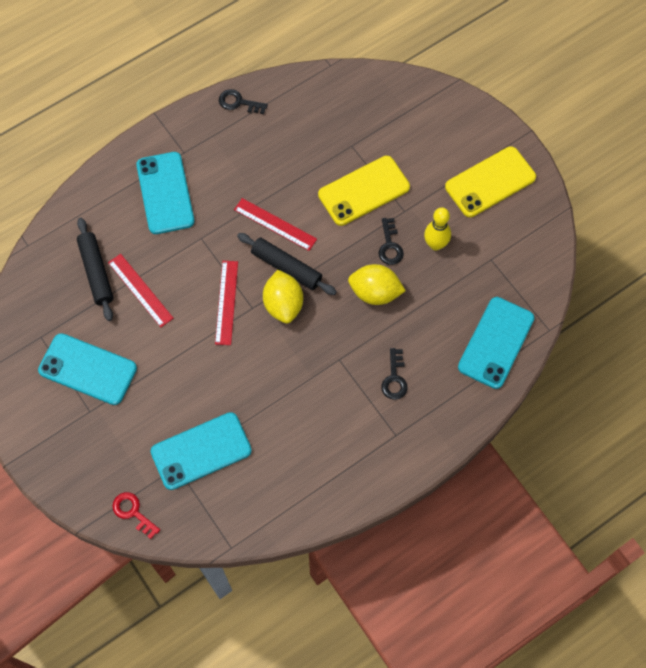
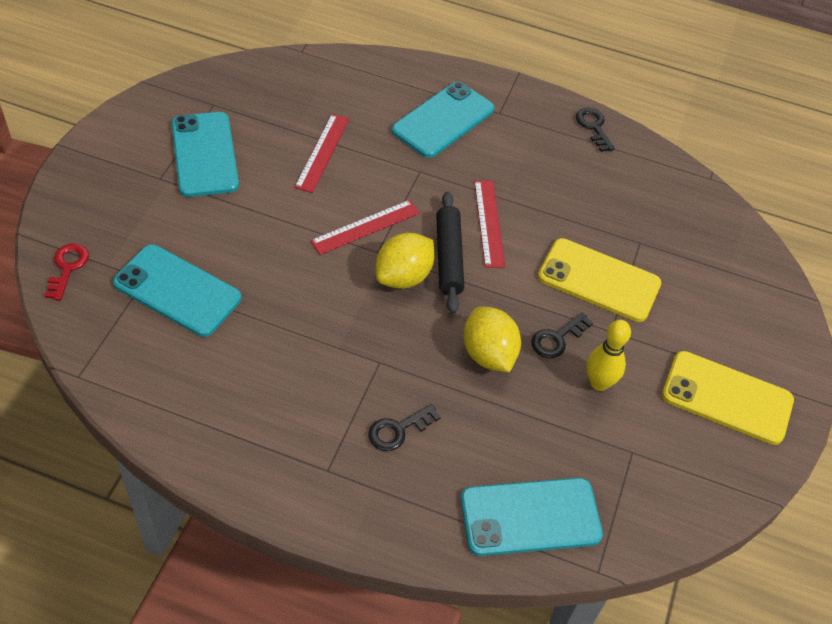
camera: 50 degrees right, 15 degrees down
(96, 272) = (314, 111): black rolling pin -> none

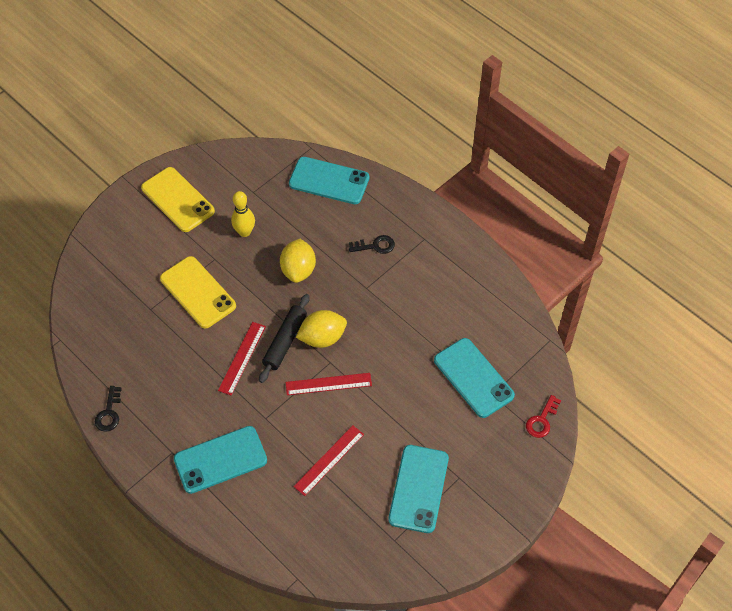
camera: 150 degrees left, 5 degrees up
(557, 339) = (251, 265): black key -> none

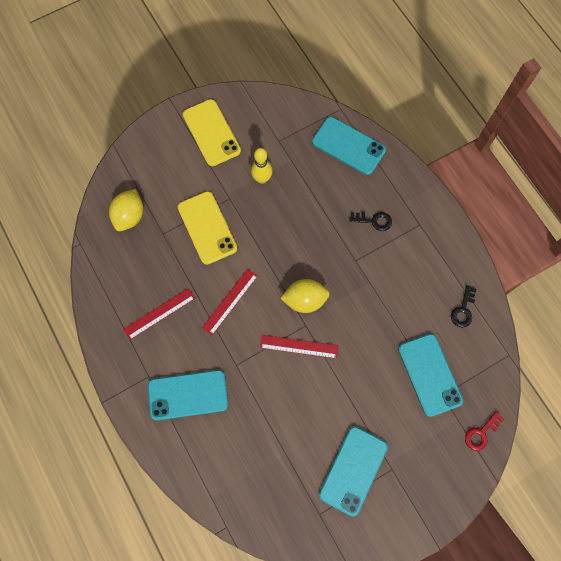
camera: 15 degrees right, 15 degrees up
(109, 413) = (104, 325): black key -> black key (463, 310)
(285, 341) = (271, 295): black rolling pin -> none
(298, 270) = (300, 228): yellow lemon -> yellow lemon (130, 216)
(329, 460) = (281, 421): red ruler -> red ruler (159, 313)

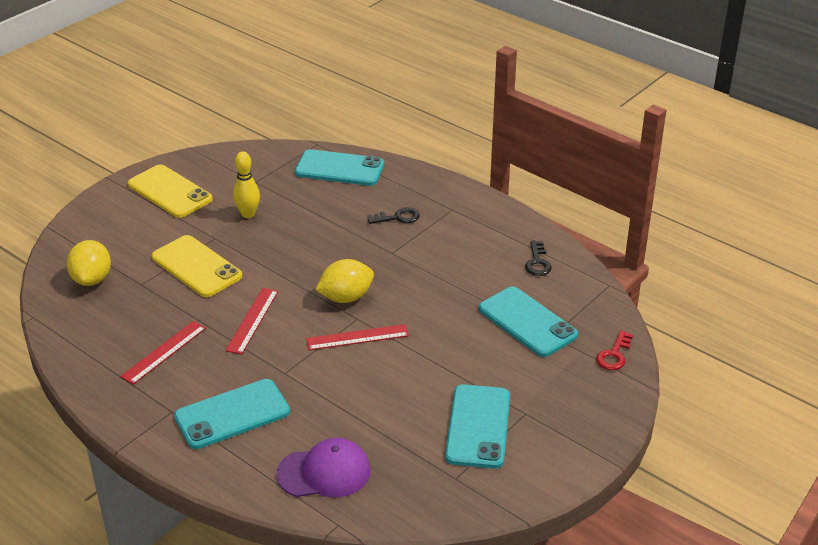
camera: 20 degrees left, 35 degrees down
(232, 475) = (324, 472): none -> purple cap

